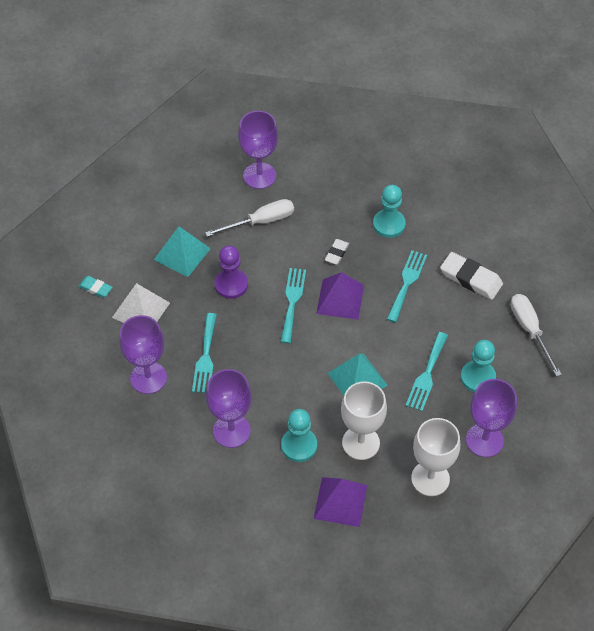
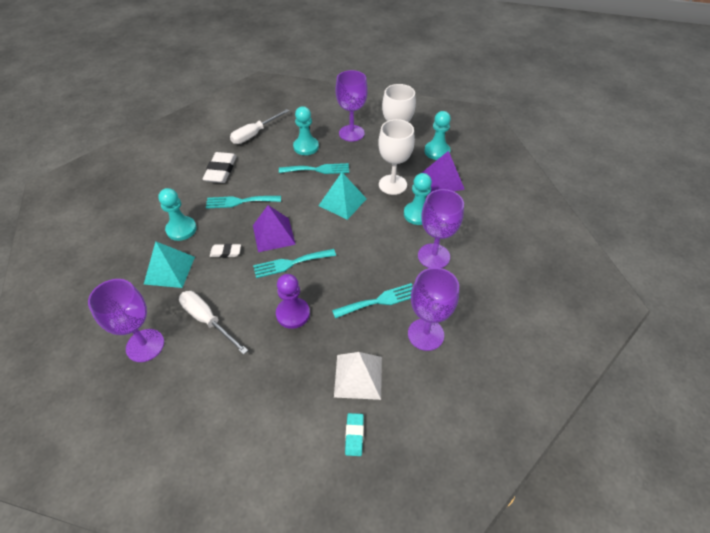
camera: 115 degrees left, 5 degrees down
(182, 254) = (273, 371): turquoise pyramid -> turquoise pyramid (169, 270)
(399, 525) = (437, 151): none -> turquoise pawn

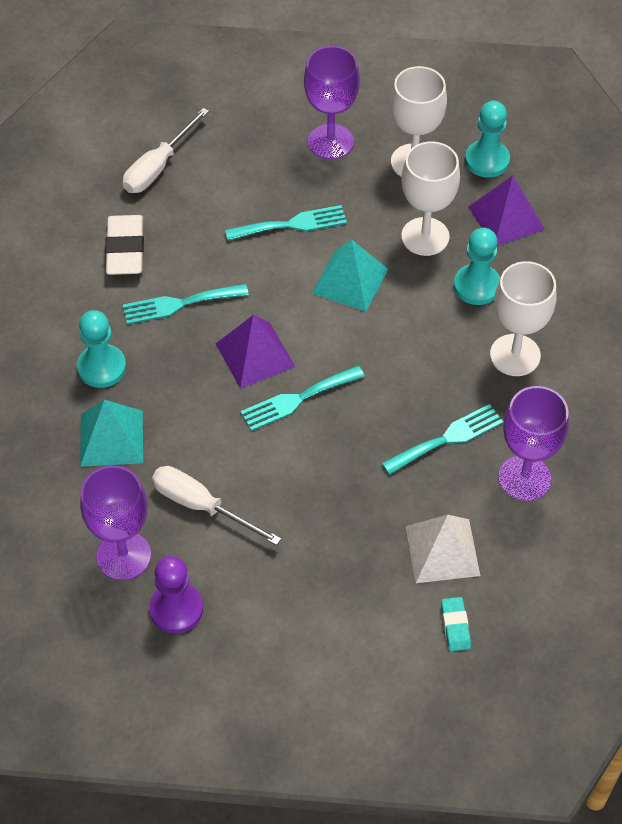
camera: 10 degrees left, 5 degrees up
(226, 252) = (189, 396): white eraser -> none
(293, 314) = (325, 477): purple pawn -> purple pawn (176, 609)
(306, 147) = (258, 181): turquoise pawn -> none
(433, 256) = (515, 355): purple goblet -> white goblet

